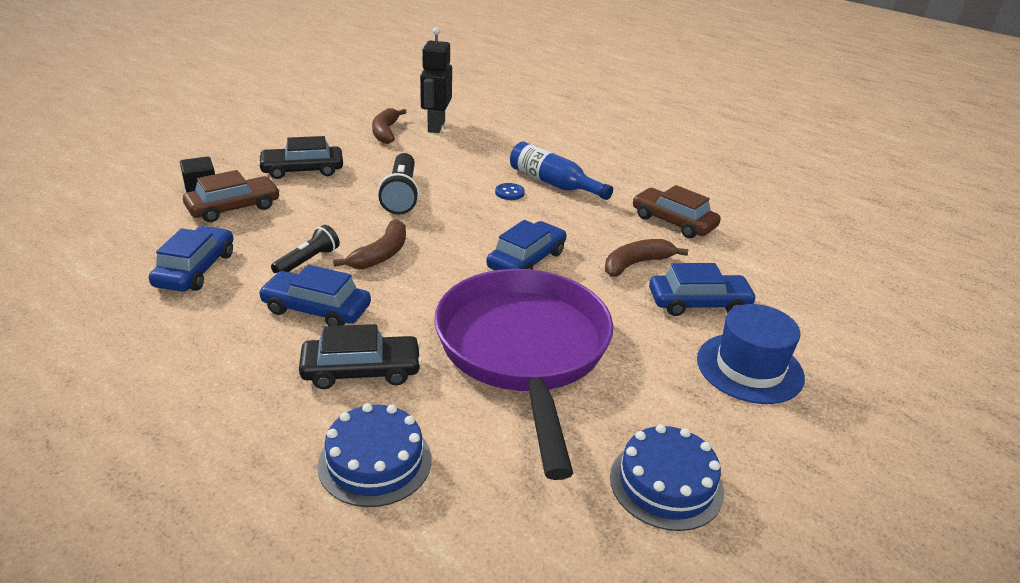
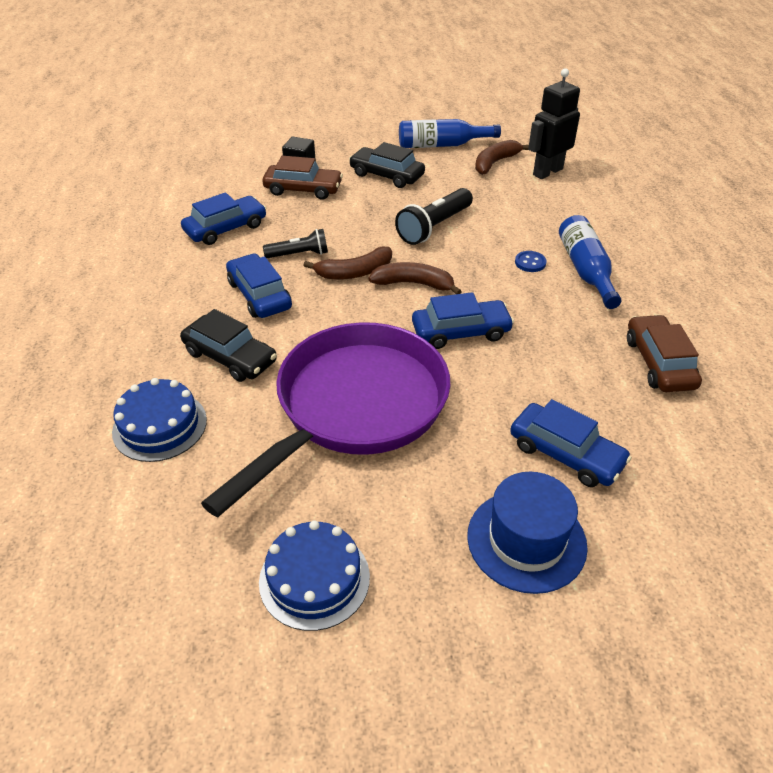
camera: 45 degrees right, 10 degrees up
(321, 132) = (442, 145): none -> blue bottle
(636, 264) = (557, 385): brown banana -> brown banana (414, 284)

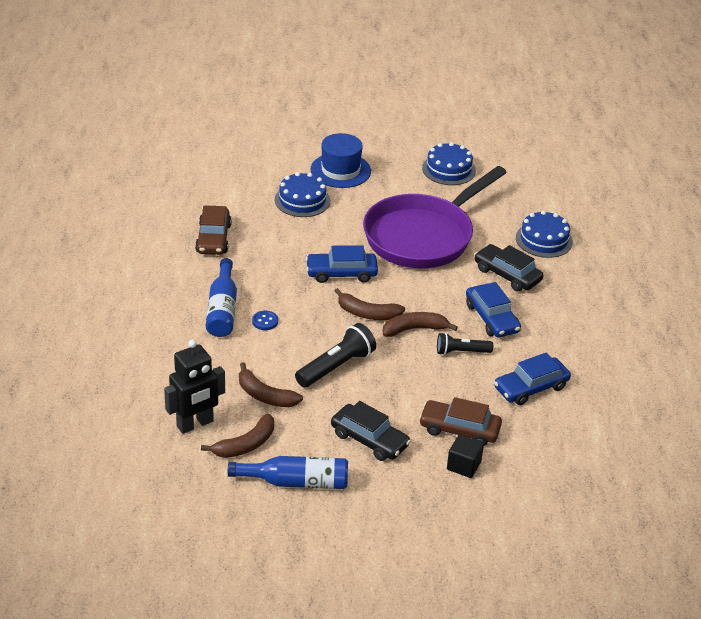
camera: 175 degrees left, 5 degrees down
(496, 197) = (265, 395): none -> brown banana
(566, 454) = (302, 200): blue car -> blue cake

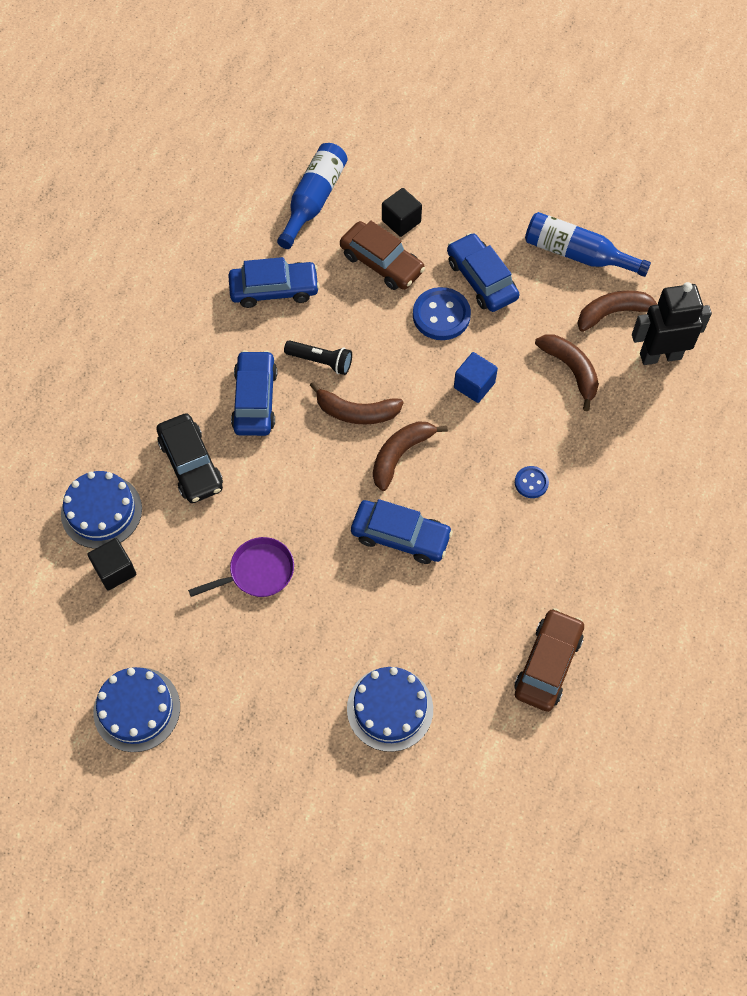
camera: 155 degrees left, 25 degrees up
(222, 309) = (577, 520): blue bottle -> blue bottle (313, 200)
(336, 367) = (474, 385): black flashlight -> blue cube
(340, 170) = (301, 764): blue hat -> none
(367, 313) = (400, 455): brown banana -> brown banana turned 90 degrees counterclockwise
(369, 439) = (481, 279): black car -> blue car
(388, 405) = (441, 315): none -> blue button
(423, 236) = (257, 572): purple pan -> purple pan, size x0.41
(511, 217) = (115, 570): none -> black cube

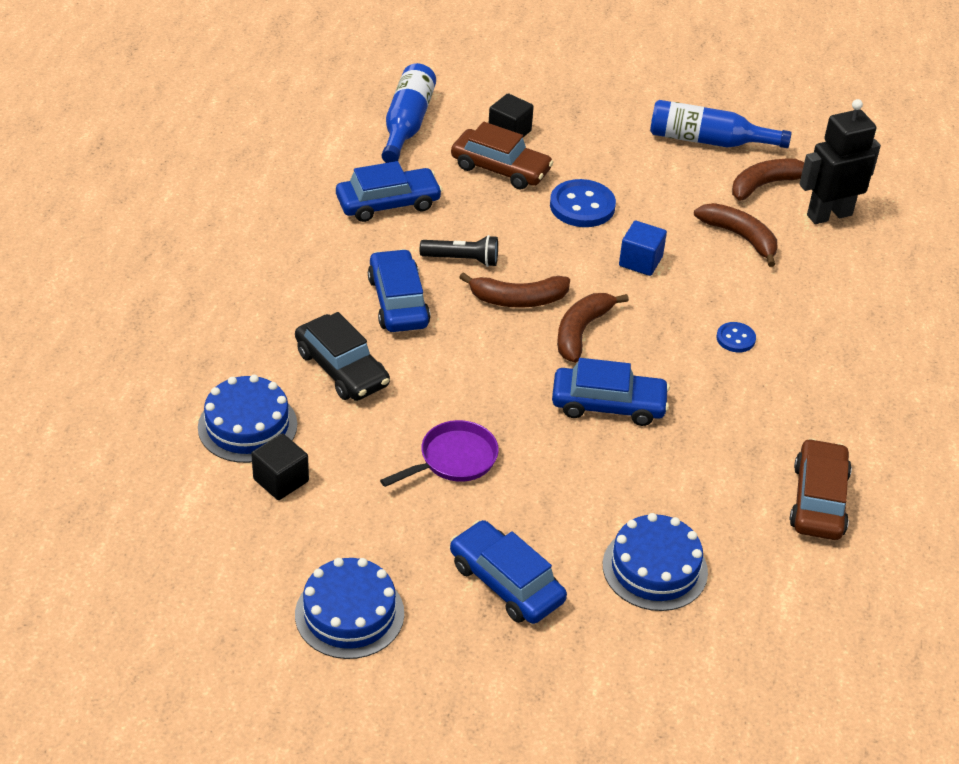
camera: 15 degrees left, 20 degrees down
(481, 279) = (614, 171): blue car -> blue car (506, 582)

